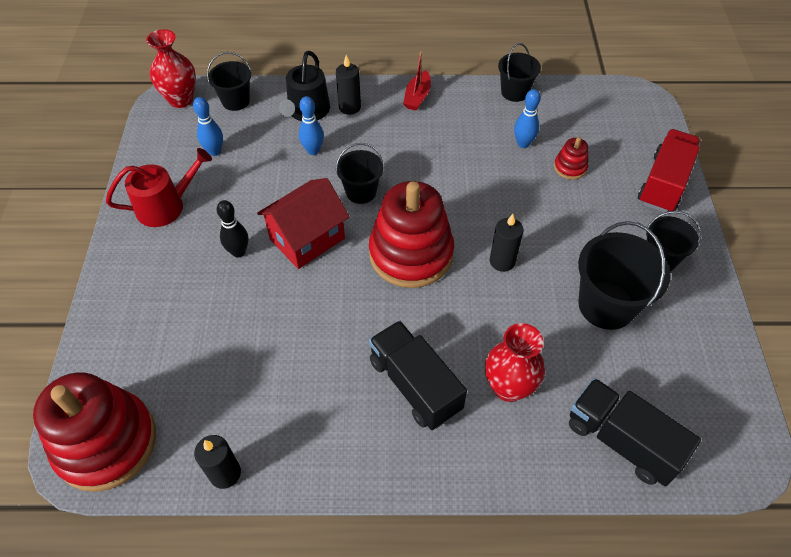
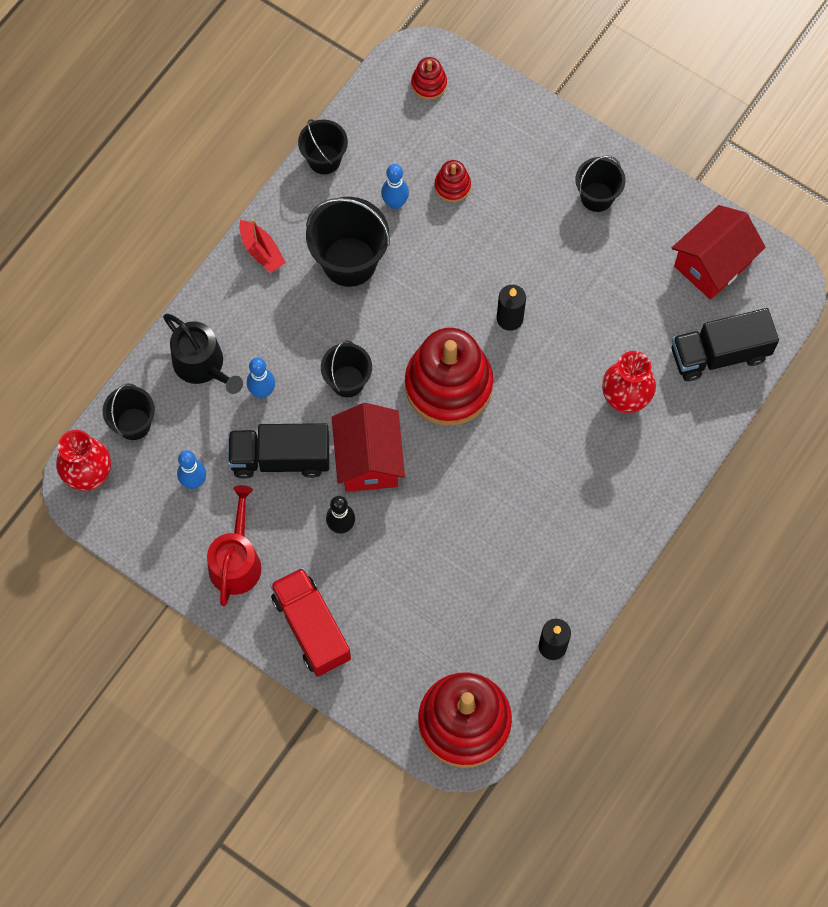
camera: 55 degrees left, 15 degrees up
(349, 107) = (227, 322): black candle -> none
(415, 385) = (575, 465): black truck -> black truck (280, 458)
(606, 305) = (608, 273): black bucket -> black bucket (349, 261)
(629, 113) = (429, 84): none -> red stacking toy
(663, 183) = (527, 126): red truck -> red truck (311, 628)
(696, 380) = (712, 264): none -> red house

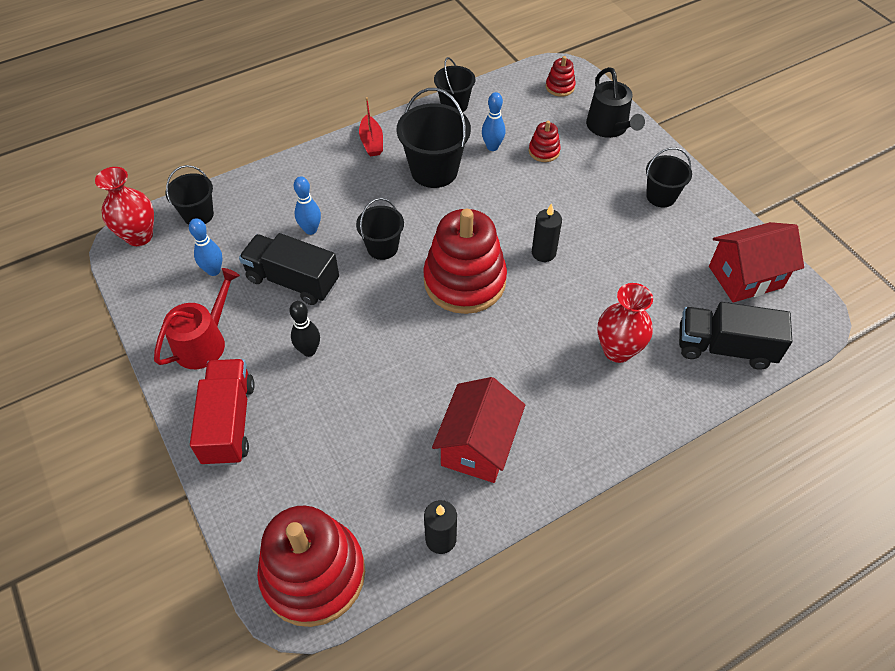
camera: 25 degrees right, 15 degrees down
(202, 365) = (277, 196): black watering can -> black watering can (609, 127)
(369, 460) = (364, 310): red house -> red house (478, 445)

